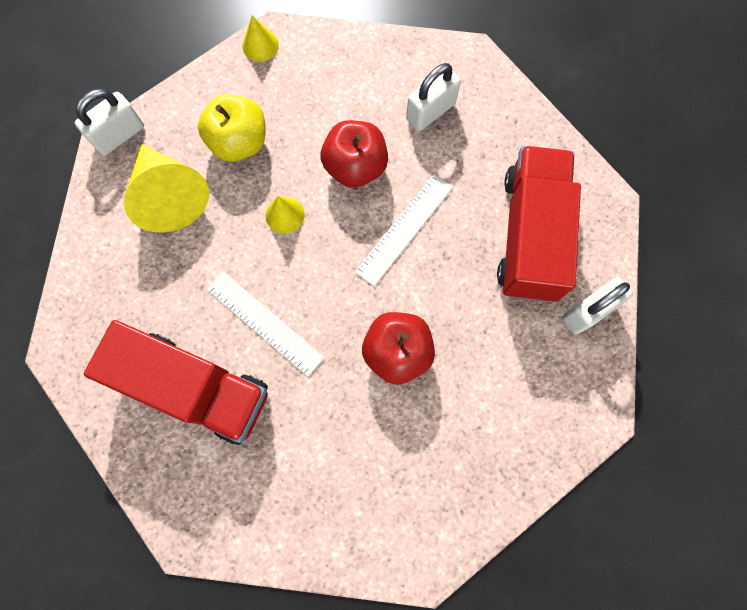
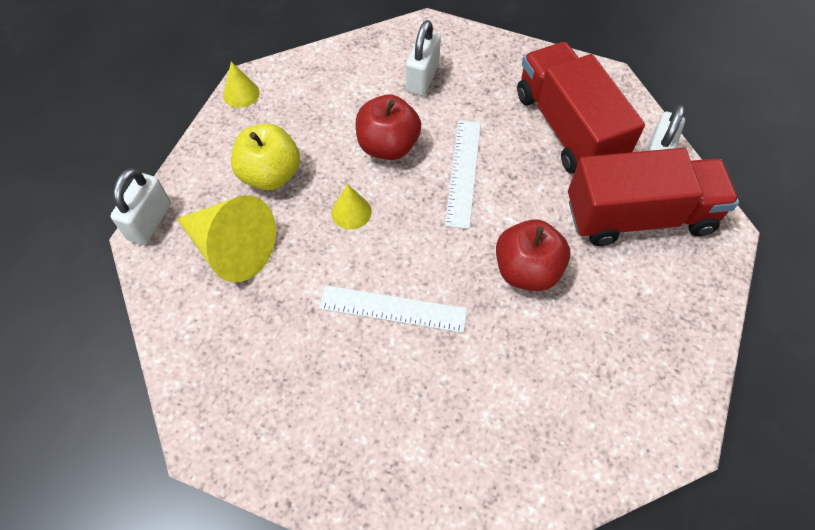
camera: 30 degrees left, 15 degrees down
(195, 388) = (364, 401): red truck -> red truck (639, 216)

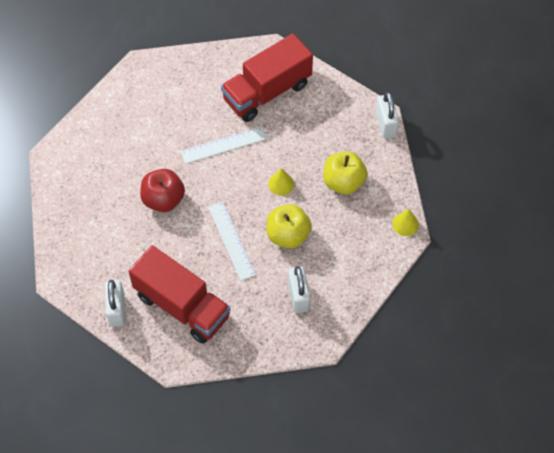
camera: 150 degrees right, 0 degrees up
(231, 248) = (330, 133): yellow cone -> none
(388, 146) = (288, 235): red apple -> yellow apple
(639, 216) = (112, 265): red truck -> red truck (267, 92)

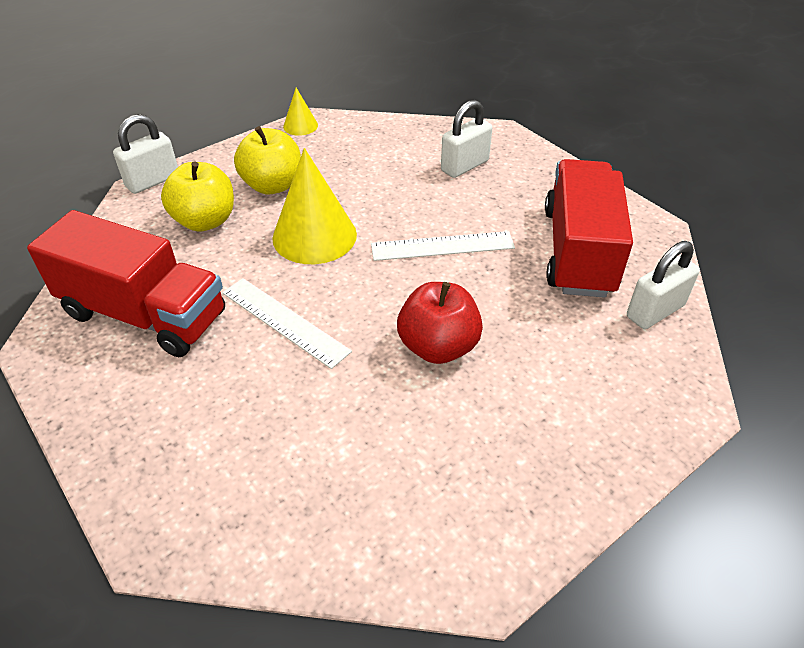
camera: 120 degrees left, 15 degrees down
(231, 241) = (442, 246): white ruler -> white ruler turned 45 degrees clockwise
(281, 184) = (314, 236): yellow cone -> yellow cone, size x2.02
(288, 235) = (390, 202): yellow apple -> yellow apple (205, 221)

